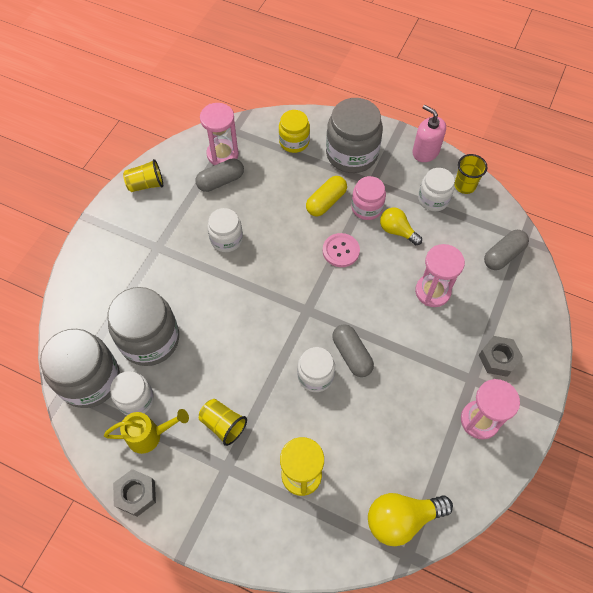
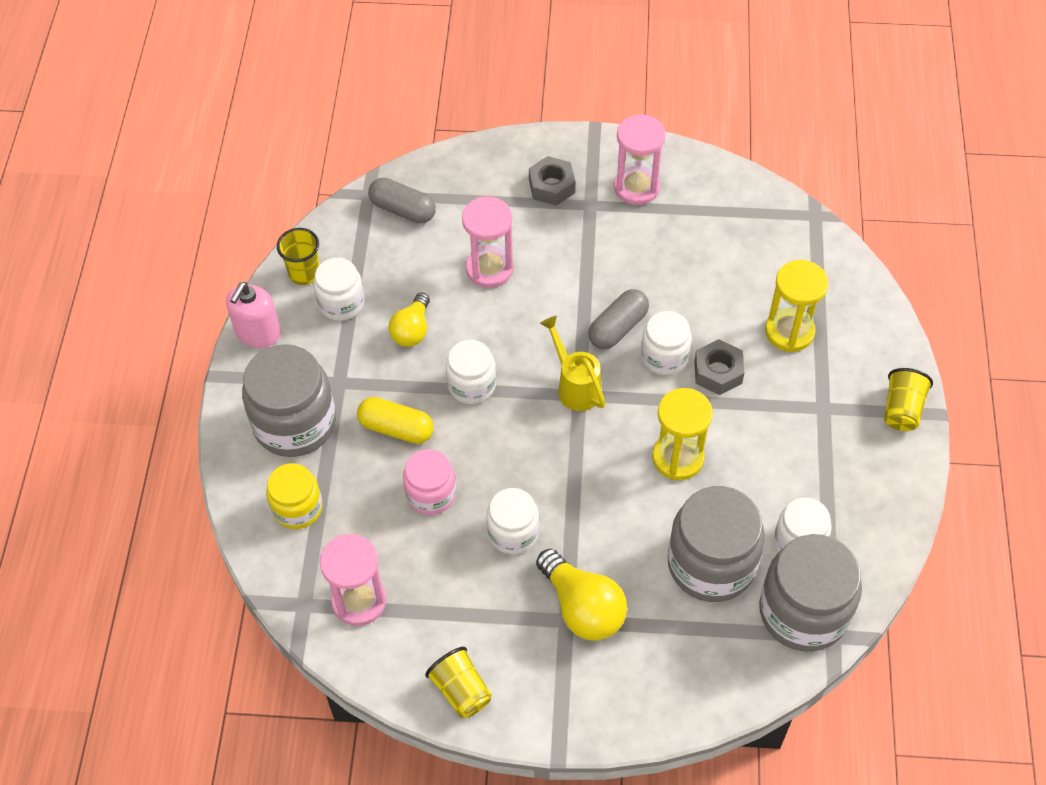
camera: 110 degrees left, 5 degrees down
(136, 494) = (906, 488): grey nut -> grey nut (718, 372)
(150, 435) = (832, 504): yellow watering can -> yellow watering can (575, 386)
(220, 181) = (412, 582): grey capsule -> none
(223, 424) = (776, 431): yellow cup -> yellow cup (902, 409)
(232, 351) = (678, 458): none -> yellow hourglass
(341, 251) = (472, 385): pink button -> white jar
(367, 207) = (387, 376): pink jar -> pink jar (431, 494)
(402, 519) = (782, 229): yellow light bulb -> yellow light bulb (582, 607)

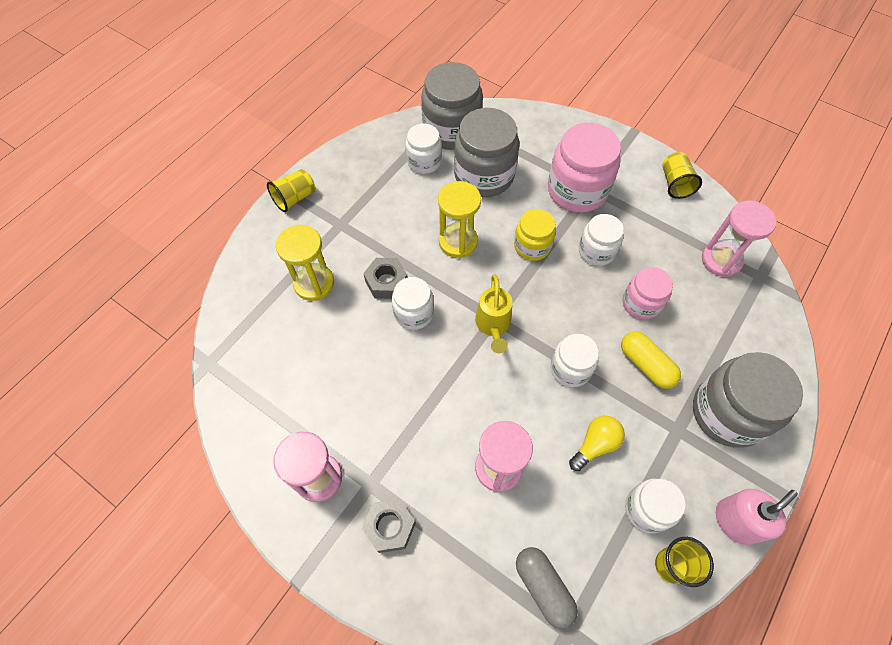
camera: 150 degrees left, 5 degrees up
(297, 508) = (746, 343): yellow jar -> yellow jar (532, 246)
(582, 607) = (577, 190): yellow light bulb -> pink jar
(618, 328) = (430, 354): grey capsule -> none

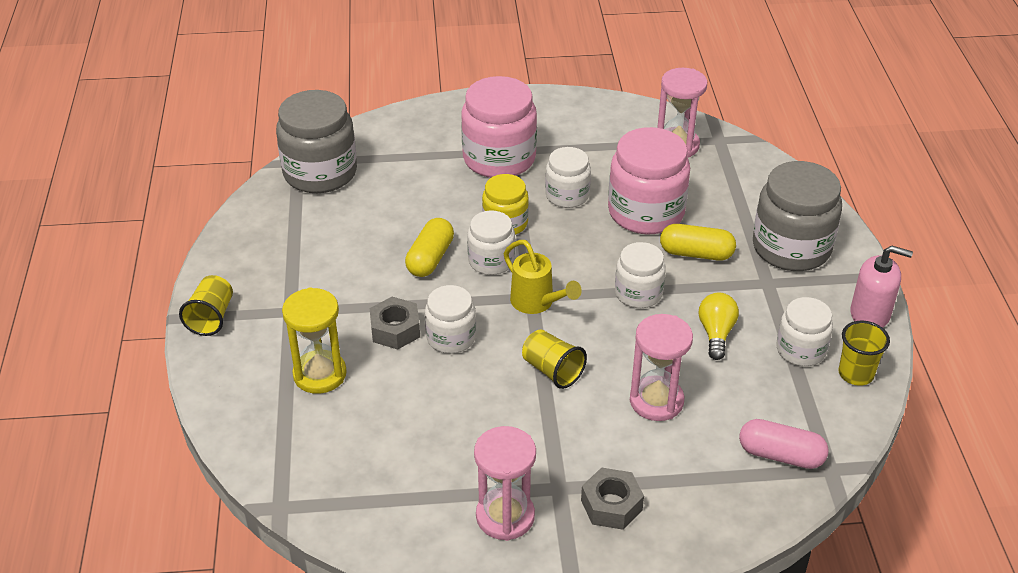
camera: 40 degrees left, 20 degrees down
(424, 162) = (321, 213): white jar -> white jar (491, 261)
(458, 242) = (430, 258): yellow hourglass -> yellow capsule
(484, 175) = (396, 193): grey jar -> none
(543, 587) = (780, 455): grey capsule -> pink capsule
(641, 303) = (646, 212): pink jar -> pink jar, size x1.71
(675, 183) = (580, 109): yellow cup -> yellow cup (552, 370)
(736, 521) = (870, 314): pink soap dispenser -> pink soap dispenser turned 90 degrees clockwise

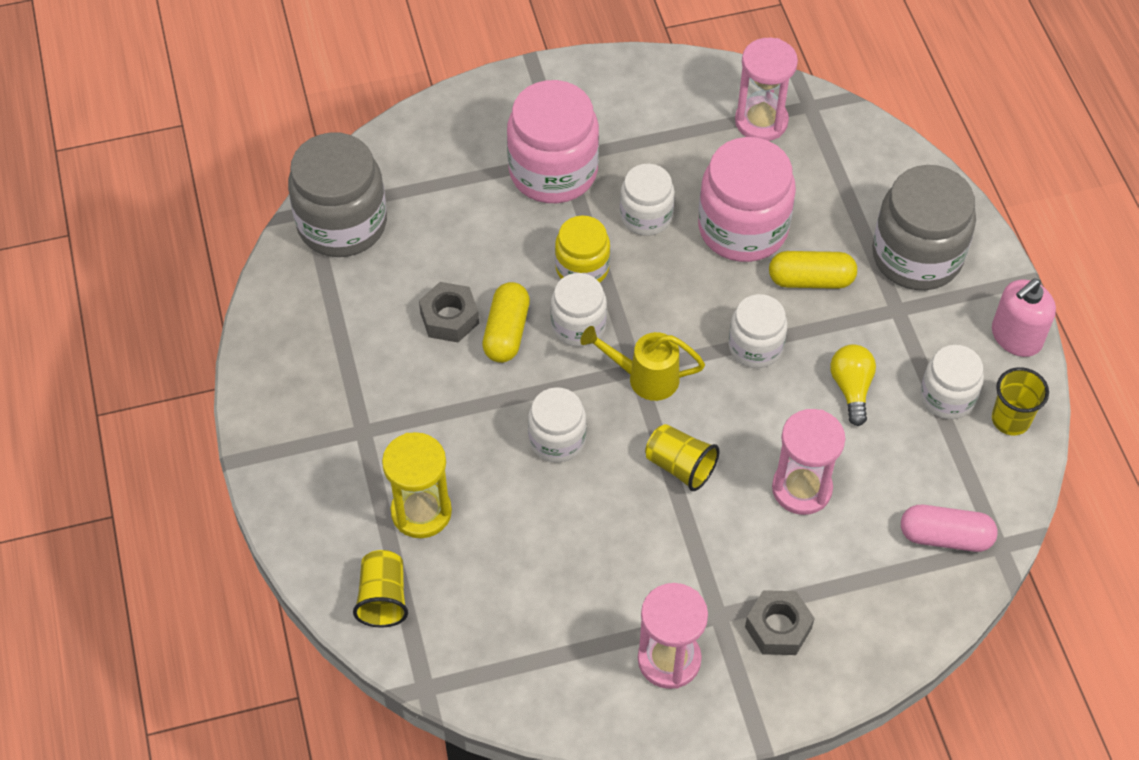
camera: 10 degrees left, 15 degrees up
(211, 317) = (274, 454): yellow cup -> yellow cup (383, 598)
(395, 330) = (491, 438): grey nut -> grey nut (449, 318)
(537, 303) = (644, 377): yellow watering can -> yellow watering can turned 150 degrees clockwise
(870, 314) = (1016, 337): pink soap dispenser -> pink soap dispenser turned 135 degrees clockwise

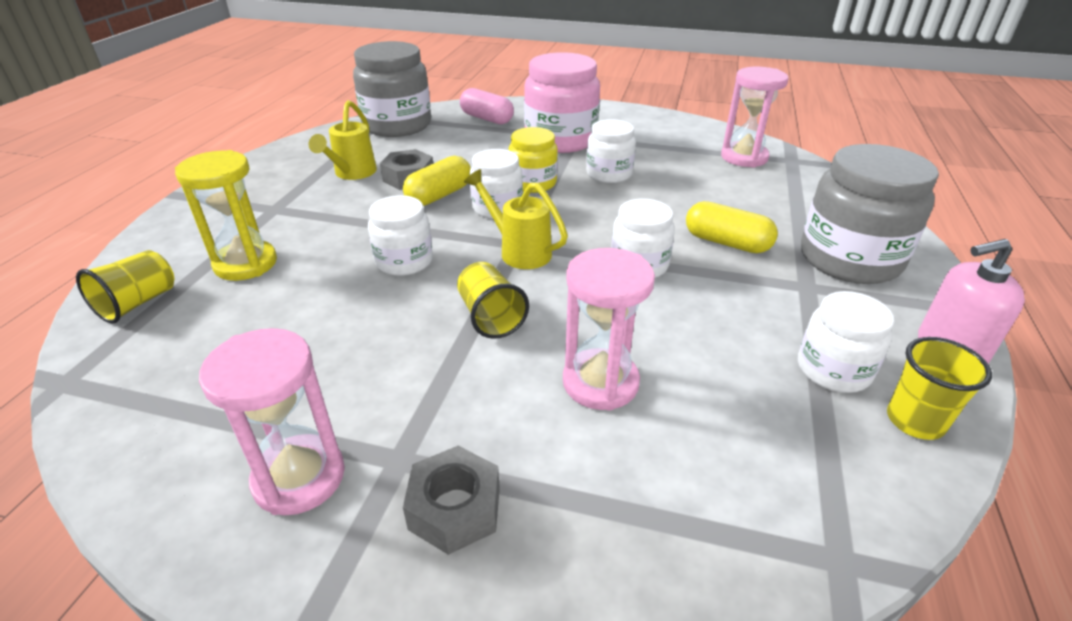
camera: 30 degrees right, 20 degrees down
(383, 340) = (352, 174): none -> yellow watering can
(743, 228) = (685, 199): pink jar -> none
(851, 388) = (718, 324): yellow light bulb -> none
(945, 537) = (758, 510): pink capsule -> pink capsule (486, 119)

